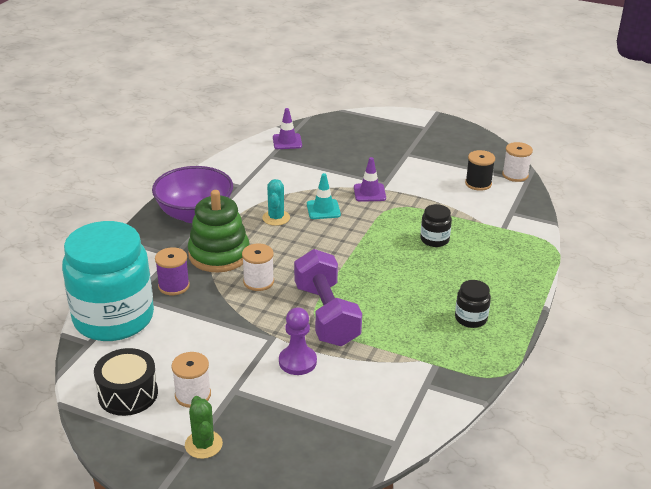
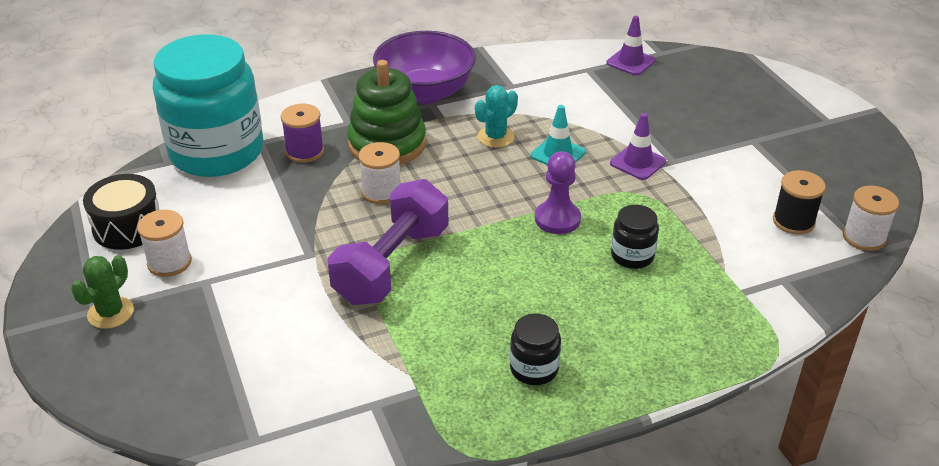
camera: 45 degrees right, 5 degrees up
(297, 362) = (295, 293): purple pawn -> purple pawn (557, 219)

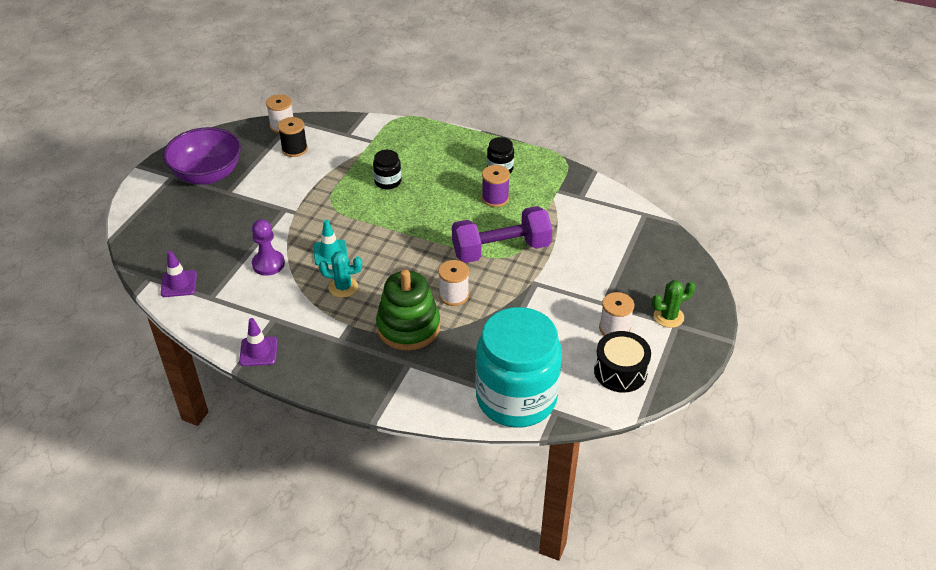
camera: 135 degrees left, 5 degrees up
(305, 151) = (462, 357): purple spool -> purple spool (495, 198)
(425, 92) = (330, 353): purple bowl -> purple bowl (207, 175)
(557, 219) = (391, 219): purple pawn -> purple pawn (268, 264)
(637, 162) = (302, 220): purple traffic cone -> purple traffic cone (258, 351)

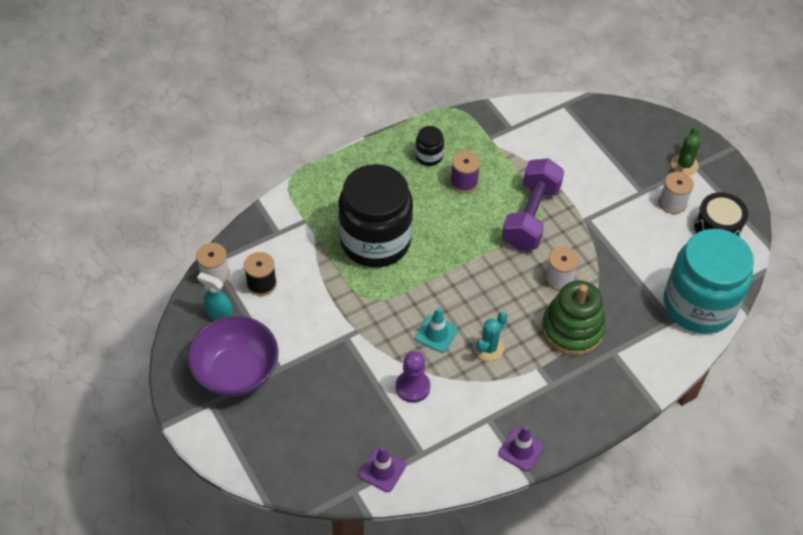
camera: 55 degrees left, 10 degrees up
(251, 144) = (219, 313): none -> turquoise spray bottle
(388, 181) = (375, 241): black jar -> black jar, size x2.44

